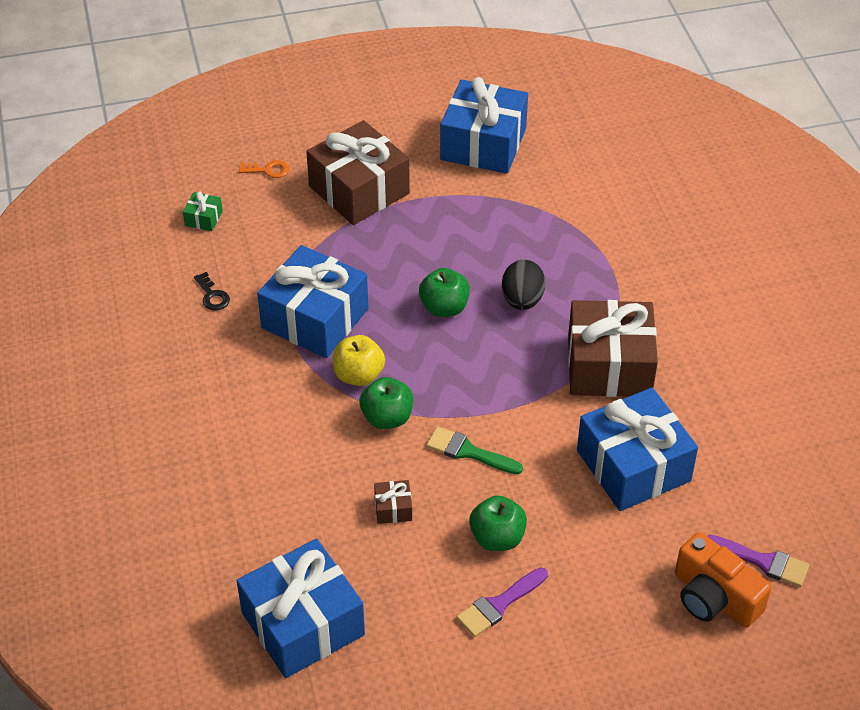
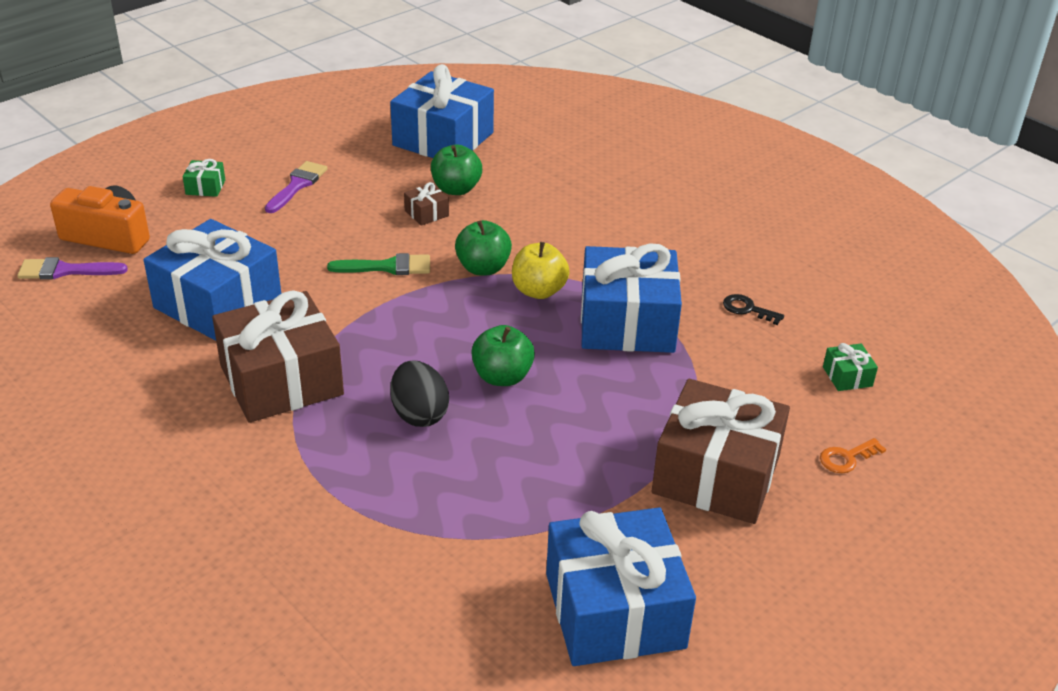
camera: 150 degrees right, 10 degrees down
(497, 538) = (323, 220): green apple -> green apple (456, 189)
(596, 641) = (205, 187): none -> green gift

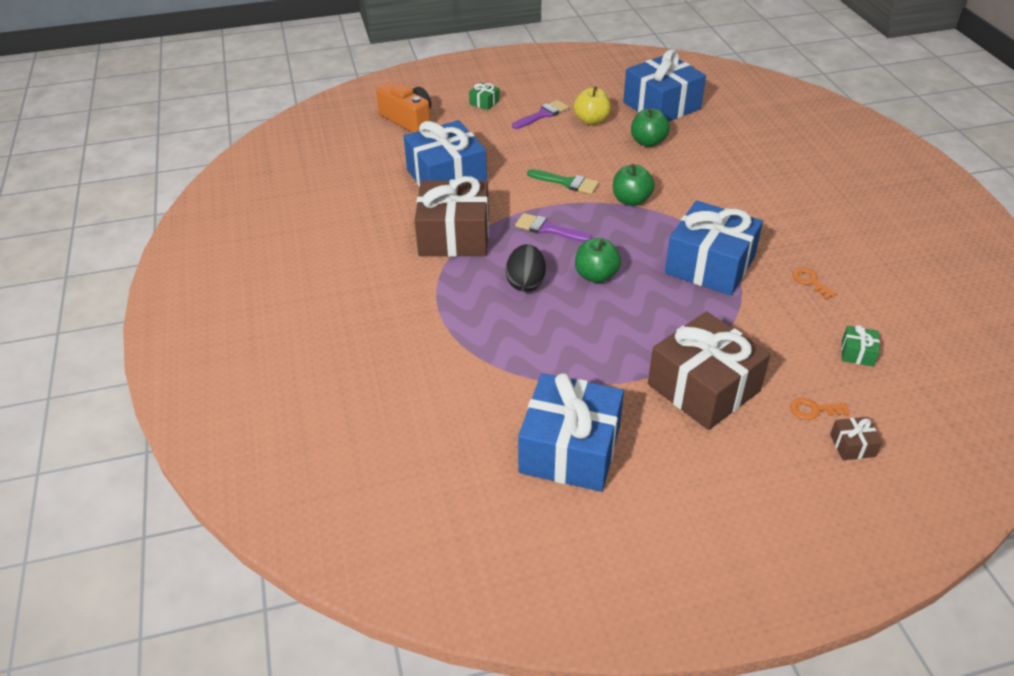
camera: 30 degrees right, 5 degrees up
(65, 271) = (371, 134): purple brush -> purple brush (548, 229)
(426, 213) = (616, 153): brown gift -> brown gift (852, 445)
(538, 291) = (660, 226): yellow apple -> yellow apple (591, 120)
(748, 309) = (810, 282): black key -> orange key

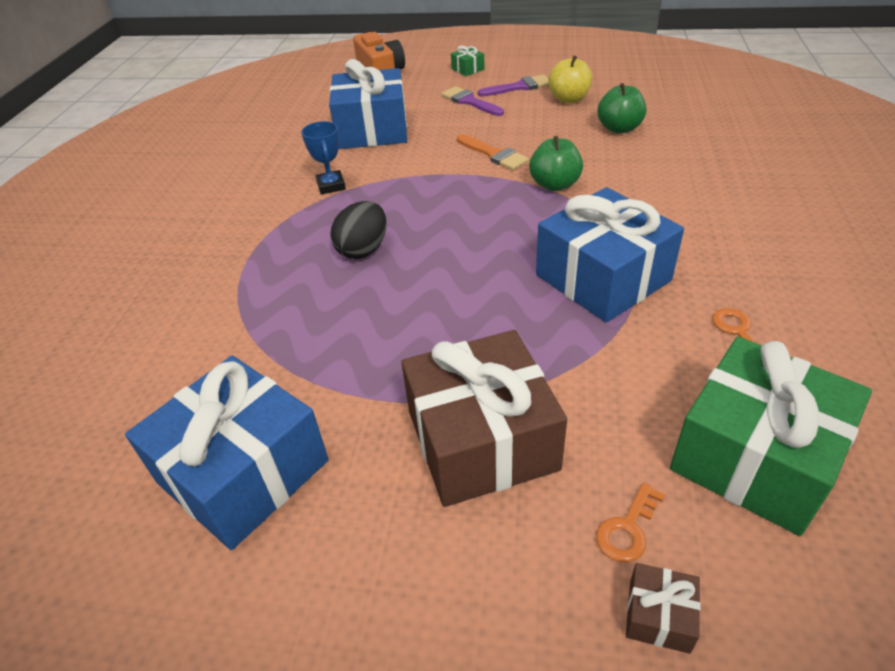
camera: 25 degrees right, 0 degrees up
(454, 236) = (331, 186): brown gift -> blue trophy
(548, 229) = (435, 198): purple brush -> purple brush (469, 102)
(567, 182) = (494, 154): green brush -> orange brush
(596, 275) = (449, 259): green apple -> none
(661, 105) = (661, 95): blue gift -> none
(814, 410) = (628, 529): orange key -> orange key turned 75 degrees counterclockwise
(857, 353) = (754, 456): green gift -> green gift, size x2.50

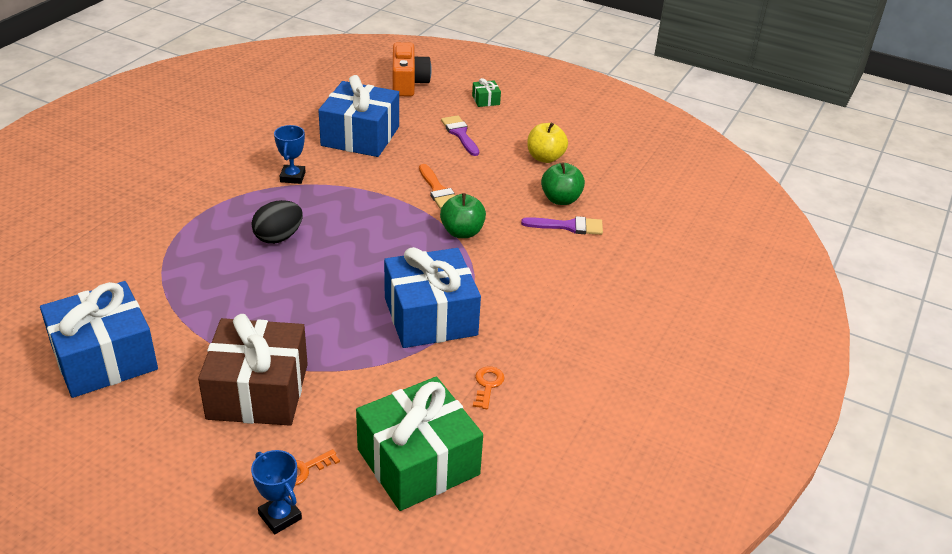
camera: 15 degrees right, 5 degrees down
(519, 87) = (514, 132): purple brush -> purple brush (568, 226)
(659, 616) = (280, 516): brown gift -> blue trophy

